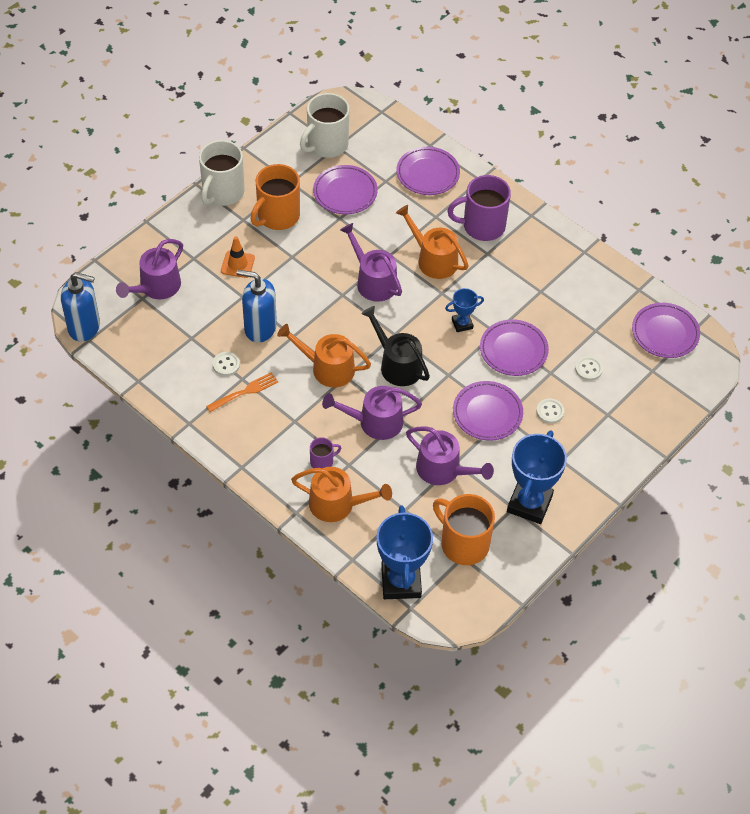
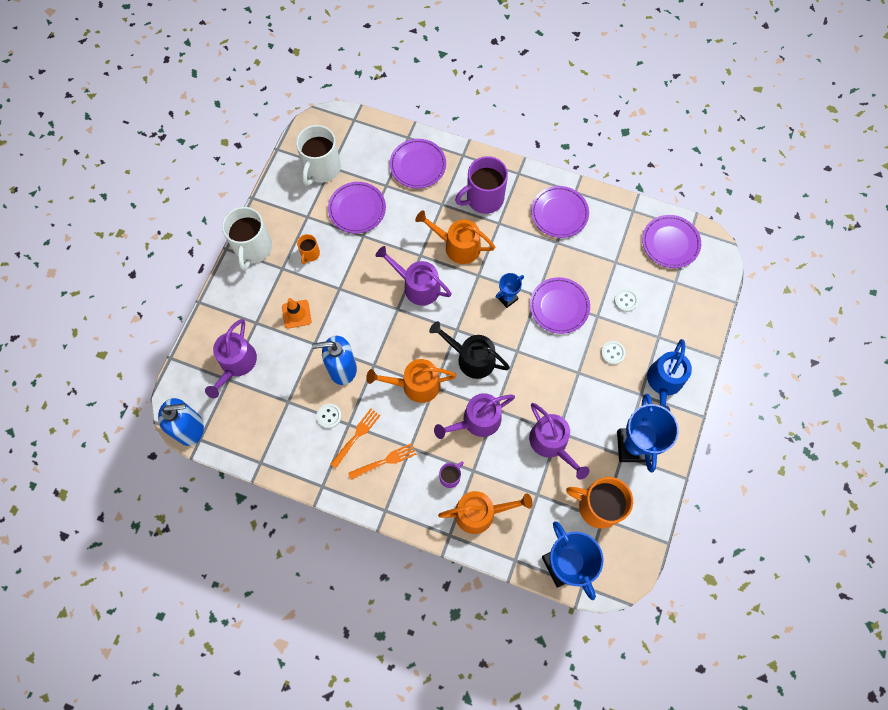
camera: 20 degrees left, 15 degrees up
(262, 424) = (384, 461): none -> orange fork
(277, 216) = (310, 254): orange mug -> orange mug, size x0.49
(443, 470) = (551, 443): purple watering can -> purple watering can turned 45 degrees clockwise
(487, 413) = (564, 375): purple plate -> purple plate (559, 213)
(592, 457) = (664, 382): none -> blue watering can

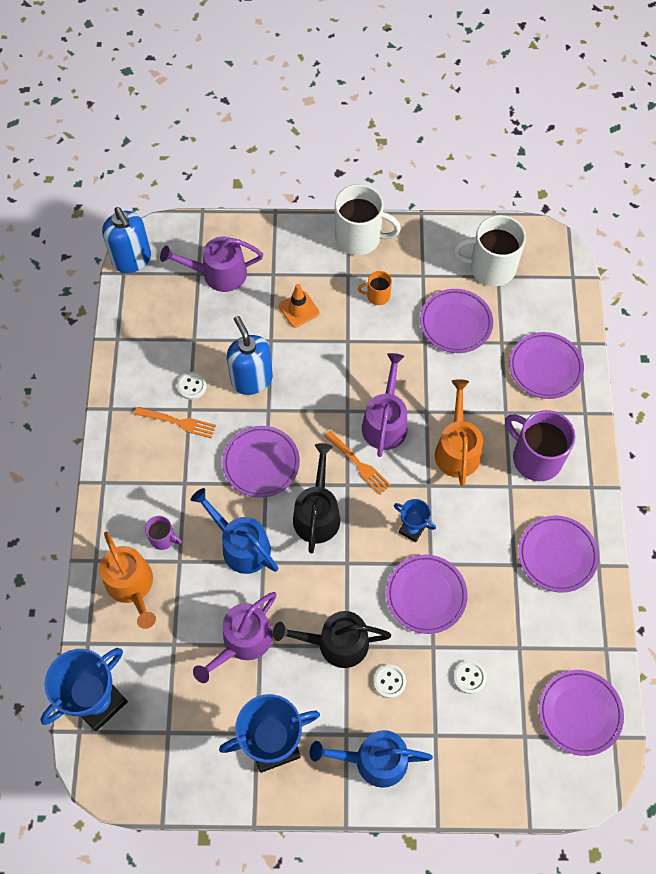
camera: 70 degrees right, 5 degrees down
(253, 248) = (359, 237): white mug -> white mug turned 150 degrees counterclockwise
(384, 461) = (159, 461): orange fork -> orange fork (358, 464)
(416, 385) = (261, 463): orange watering can -> purple plate
(477, 420) = (241, 546): purple watering can -> blue watering can
(574, 378) = (336, 643): none -> black watering can
(597, 506) = (181, 722): orange mug -> none

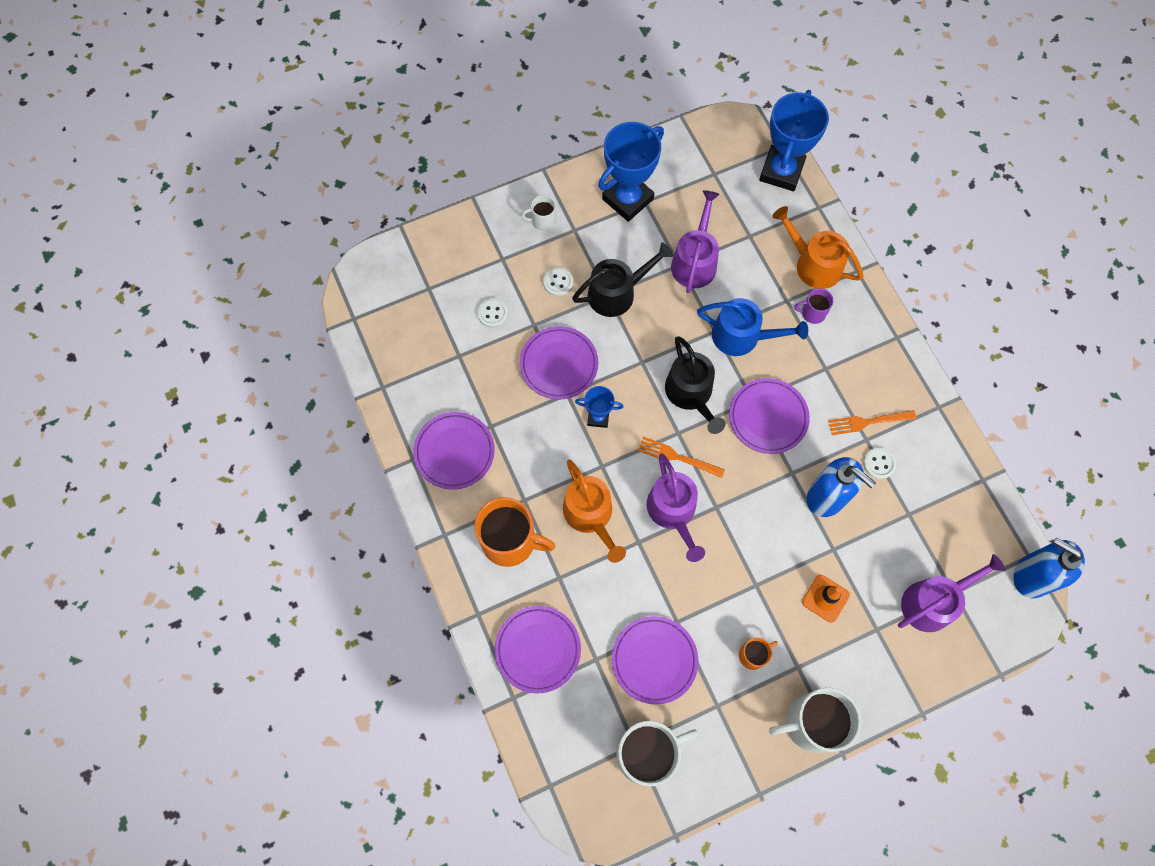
camera: 155 degrees right, 5 degrees up
(374, 760) = (543, 221): blue watering can -> white mug
(535, 457) = (510, 541): purple mug -> orange mug
(579, 713) = (388, 325): purple plate -> none

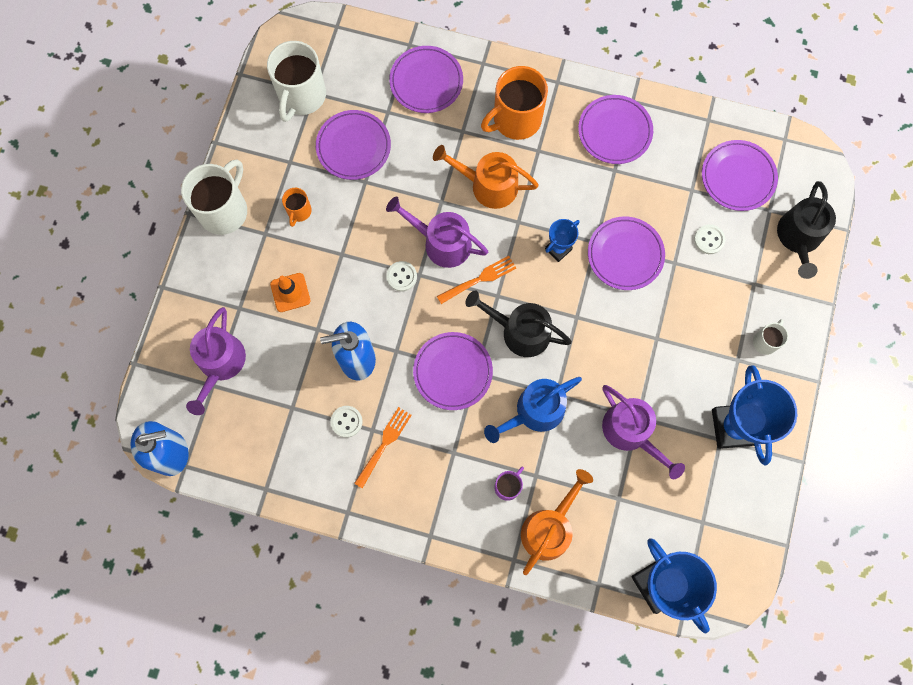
camera: 130 degrees right, 5 degrees up
(418, 330) = (738, 177): none -> purple plate
(558, 282) = (698, 309): white button -> white button (401, 276)
(616, 293) = (652, 346): black watering can -> black watering can (799, 237)
(813, 264) = (549, 528): orange watering can -> orange watering can turned 45 degrees counterclockwise

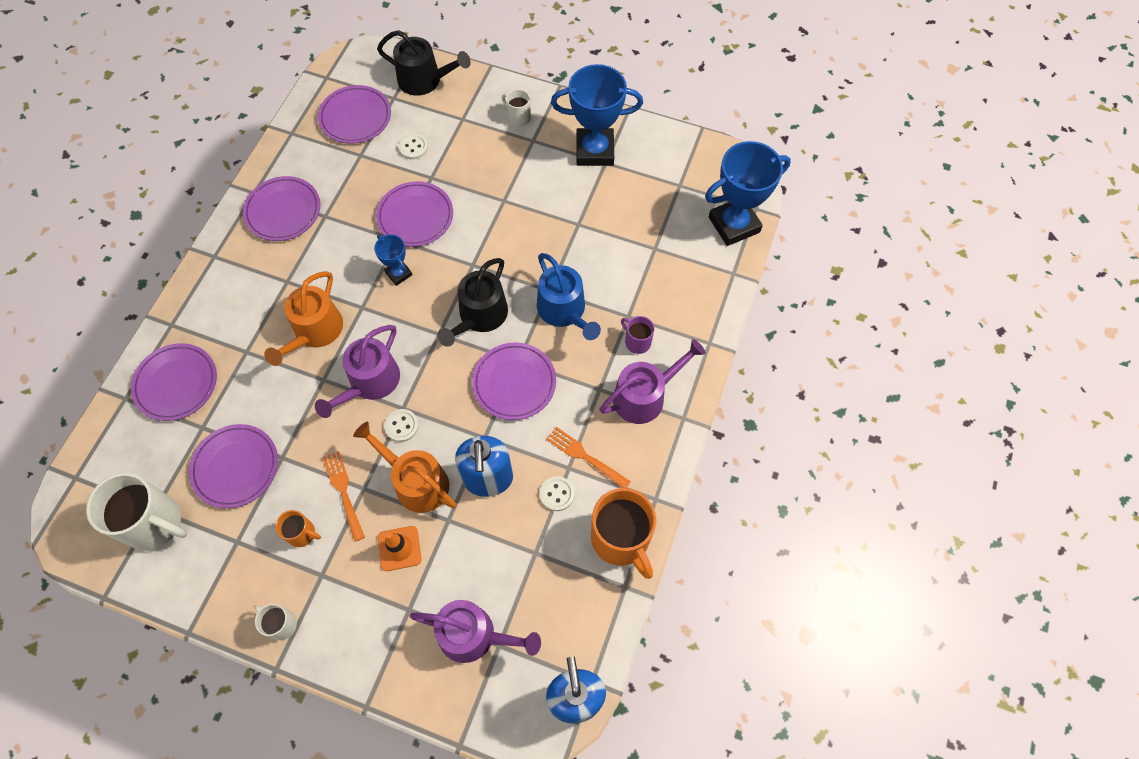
camera: 85 degrees left, 10 degrees down
(224, 210) = (281, 624): white mug -> white mug, size x0.49
(479, 279) = (418, 350): orange fork -> orange fork (344, 493)
(515, 119) = (246, 299): orange mug -> orange mug (621, 539)
(549, 528) = (680, 309): orange watering can -> orange watering can (416, 482)
(631, 432) = (592, 231): purple watering can -> purple watering can (644, 396)

